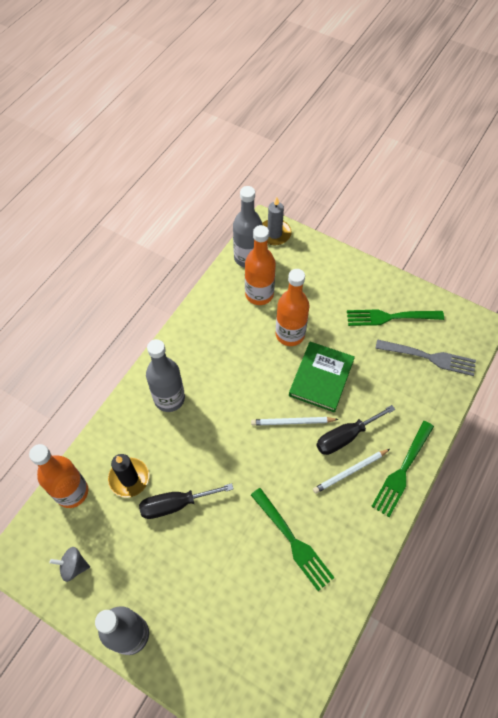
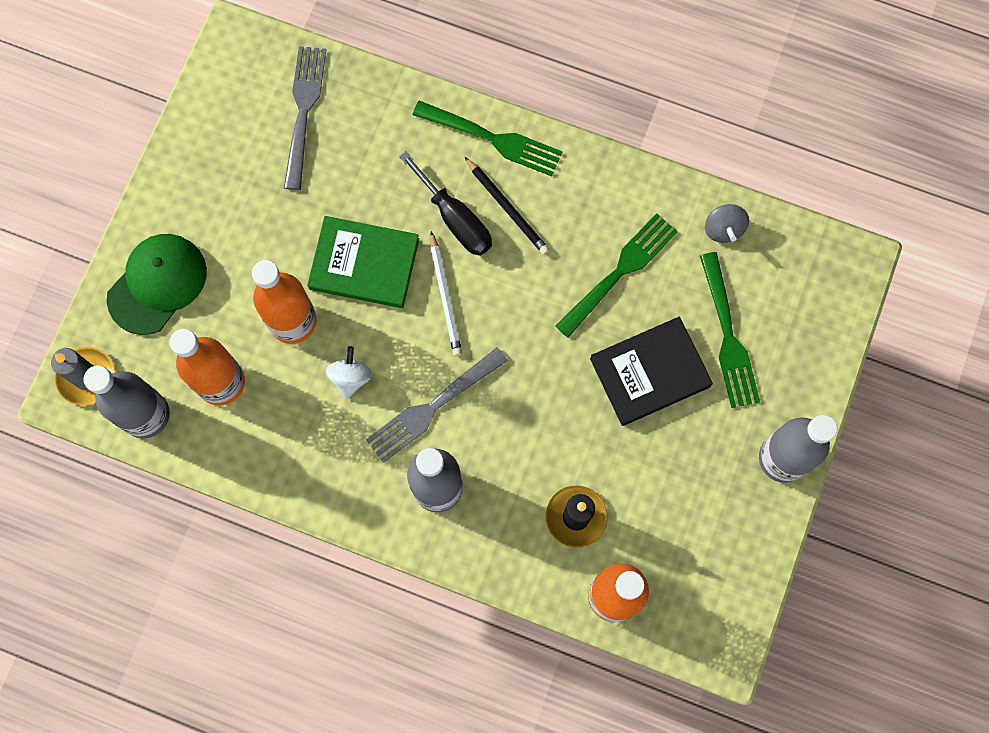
camera: 100 degrees left, 15 degrees up
(73, 566) = (715, 560): grey spinning top -> grey spinning top (723, 229)
(175, 504) = (601, 440): black screwdriver -> none
(215, 548) = (650, 372): none -> black book
(221, 404) = (433, 406): none -> grey fork
(249, 360) = (350, 377): none -> white spinning top
(323, 270) = (157, 284): none -> green cap
(350, 472) = (507, 208): white pencil -> black pencil
(391, 317) = (237, 171): green fork -> green fork (727, 335)

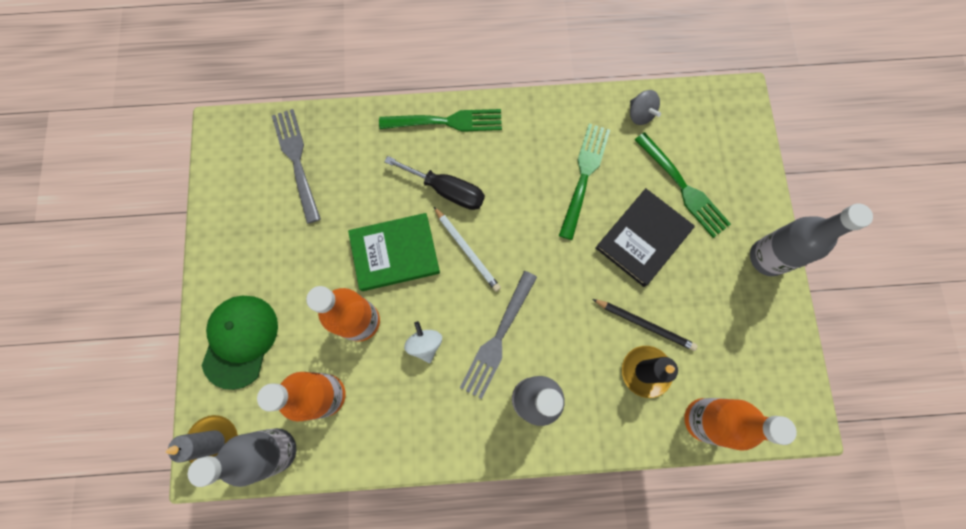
camera: 25 degrees left, 0 degrees up
(507, 208) = (481, 165): black pencil -> black pencil (645, 324)

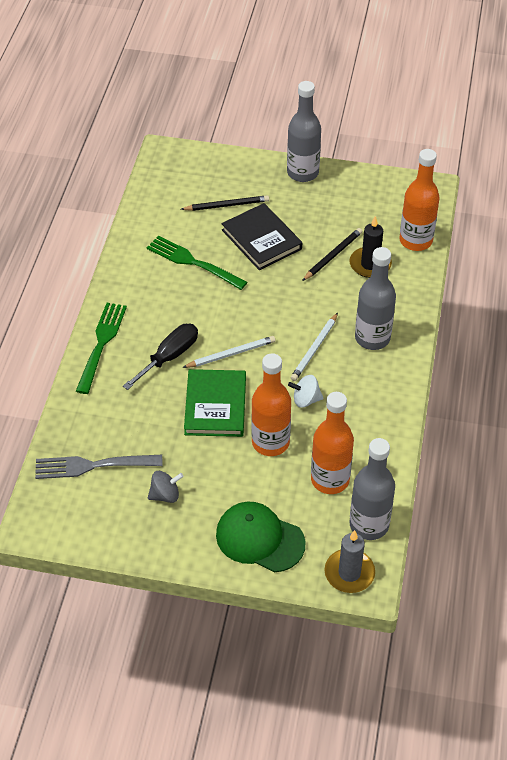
camera: 75 degrees left, 25 degrees down
(498, 337) = (314, 349): grey fork -> white pencil
(640, 114) = (152, 214): grey spinning top -> grey spinning top (165, 495)
(682, 187) = (227, 205): green fork -> black pencil

